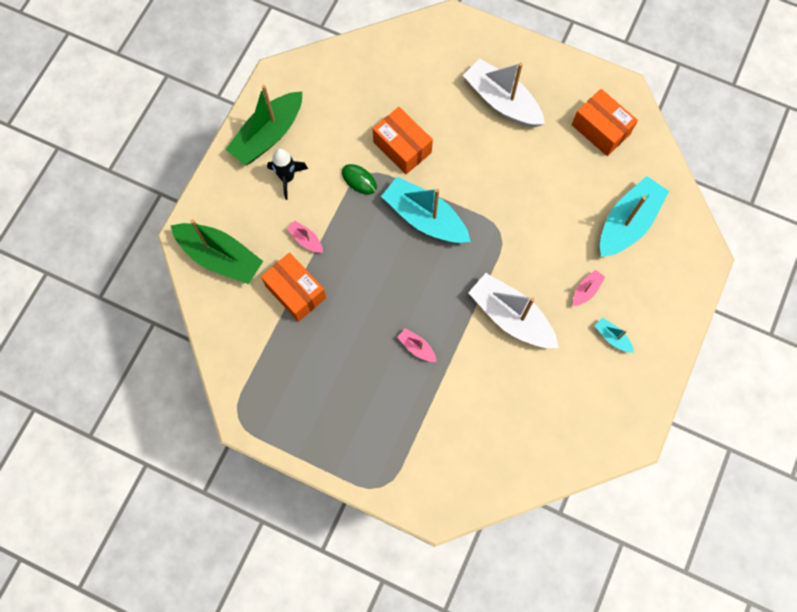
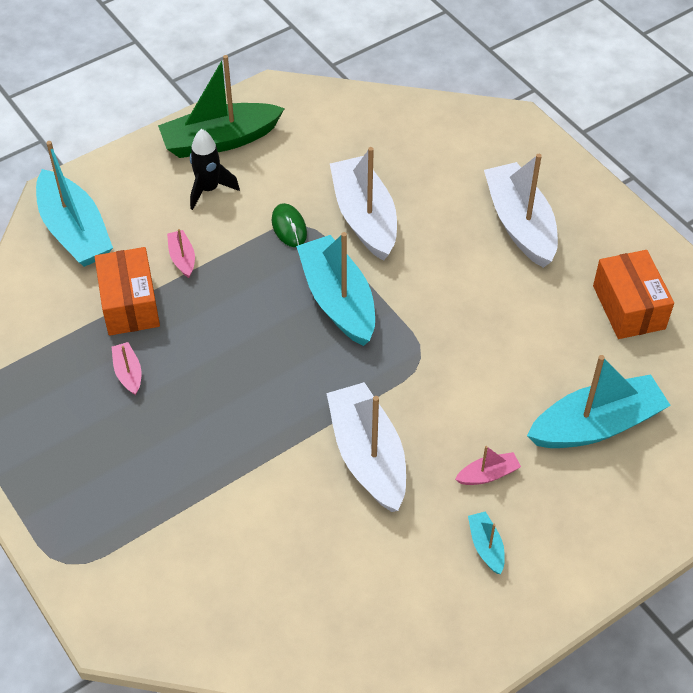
camera: 30 degrees right, 20 degrees down
(220, 257) = (75, 231): green boat -> turquoise boat
(402, 147) = (364, 217): orange box -> white boat
(416, 347) = (226, 431): pink boat -> pink boat (128, 373)

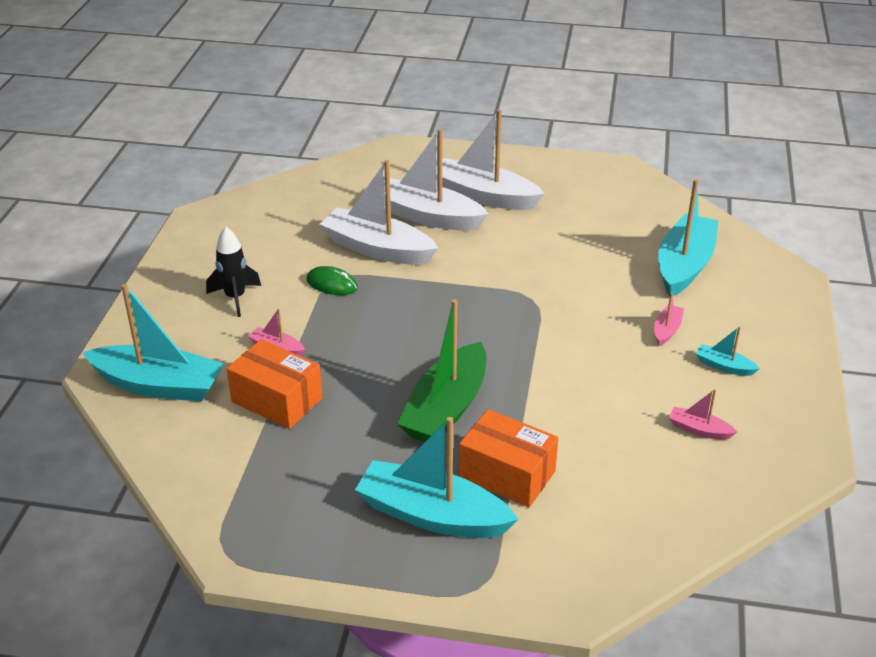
camera: 45 degrees left, 15 degrees down
(128, 373) = (341, 441): pink boat -> pink boat (699, 430)
(220, 140) = (200, 266): green boat -> green boat (446, 408)
(338, 300) = (430, 303): turquoise boat -> turquoise boat (432, 515)
(368, 456) = (583, 371): white boat -> white boat (428, 216)
(628, 307) = (610, 199): orange box -> orange box (507, 474)

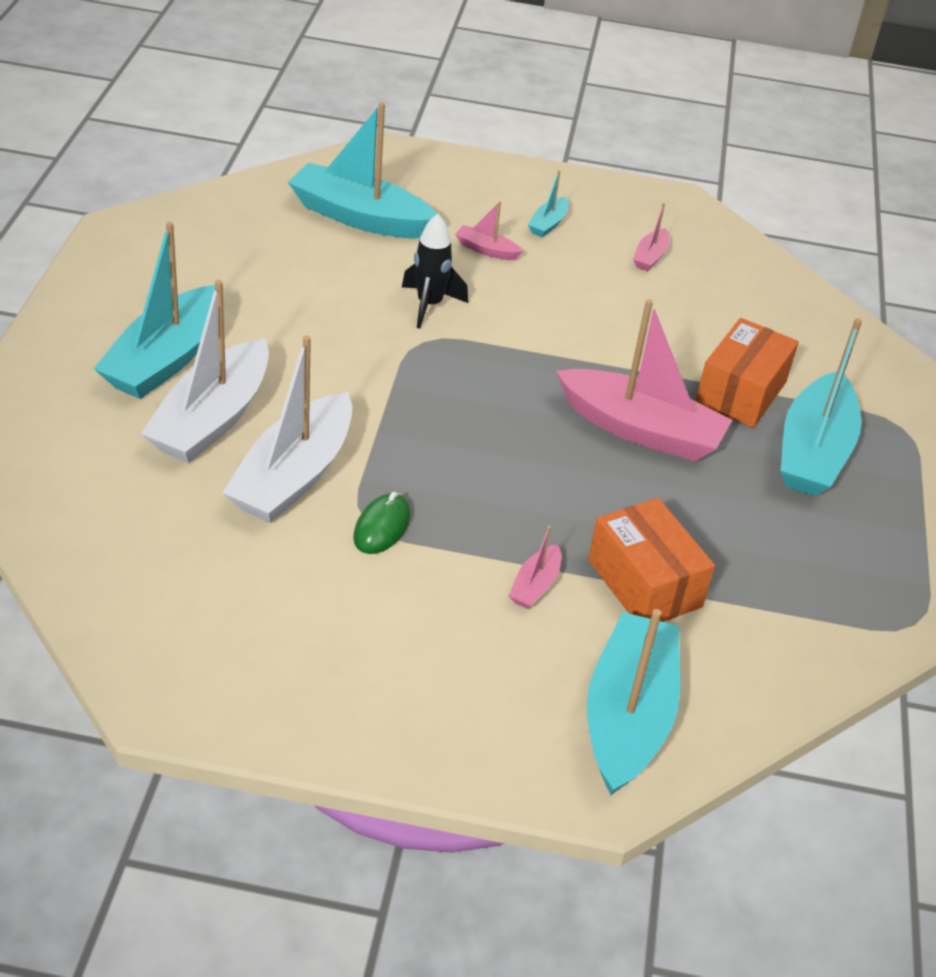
camera: 95 degrees left, 5 degrees up
(235, 298) = (412, 638): black rocket -> black rocket (429, 305)
(277, 400) = (644, 583): orange box -> orange box turned 60 degrees counterclockwise
(446, 408) = (641, 430): green boat -> pink boat
(484, 196) = (166, 359): white boat -> turquoise boat

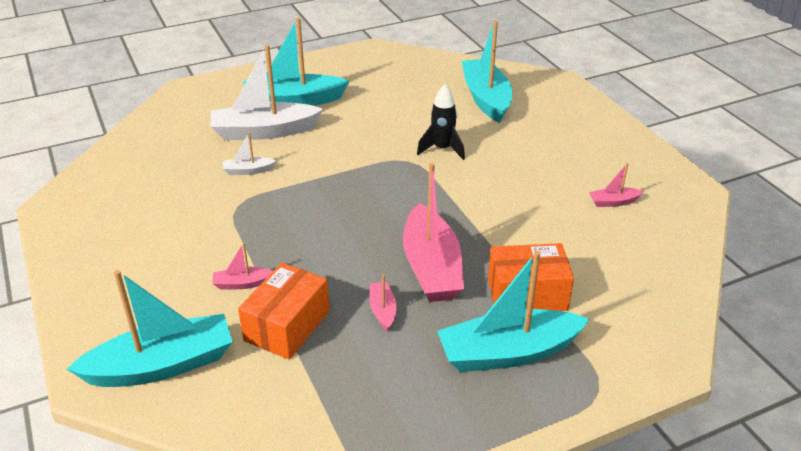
camera: 60 degrees right, 5 degrees down
(294, 476) = (248, 171): white boat -> white boat, size x0.44
(382, 527) = (237, 213): green mouse -> none
(486, 250) = (521, 145): pink boat -> pink boat (383, 310)
(548, 224) = (582, 154): turquoise boat -> none

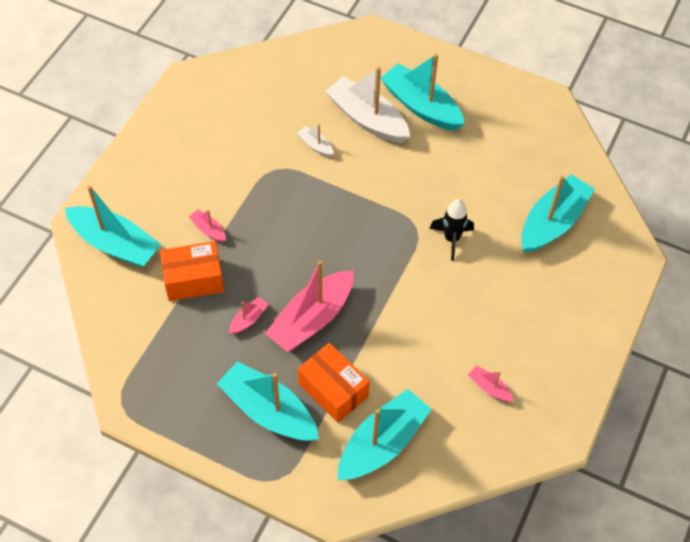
camera: 50 degrees right, 20 degrees up
(617, 292) = (382, 443): none -> turquoise boat

